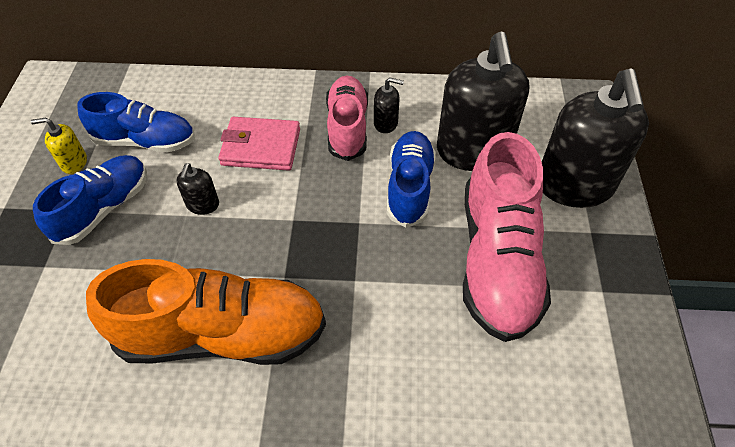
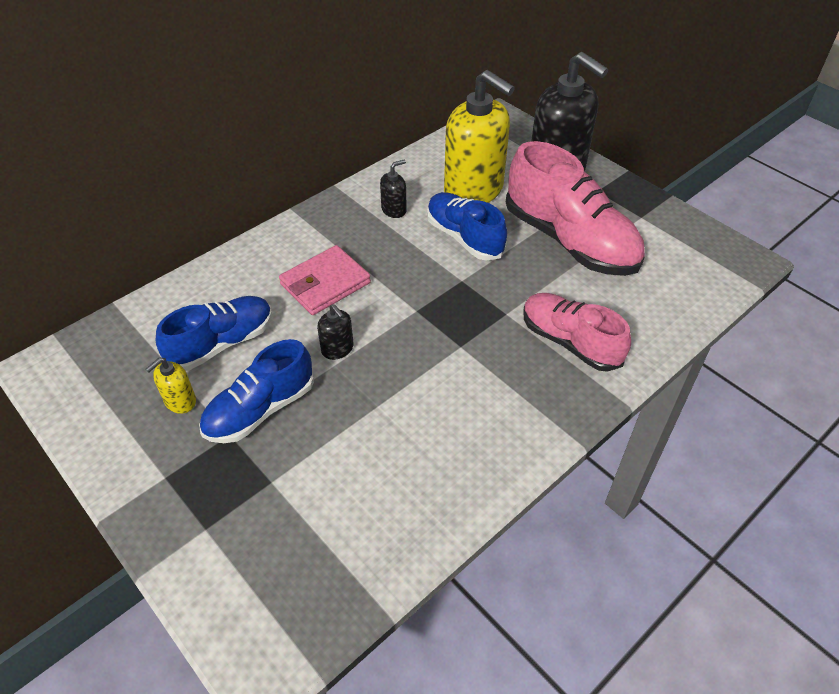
camera: 45 degrees left, 5 degrees down
(104, 208) = (260, 410): blue shoe -> blue shoe turned 120 degrees counterclockwise
(222, 334) = (470, 408): orange shoe -> none
(347, 127) = (371, 230): pink shoe -> pink shoe (570, 342)
(473, 151) = (474, 190): black soap dispenser -> yellow soap dispenser

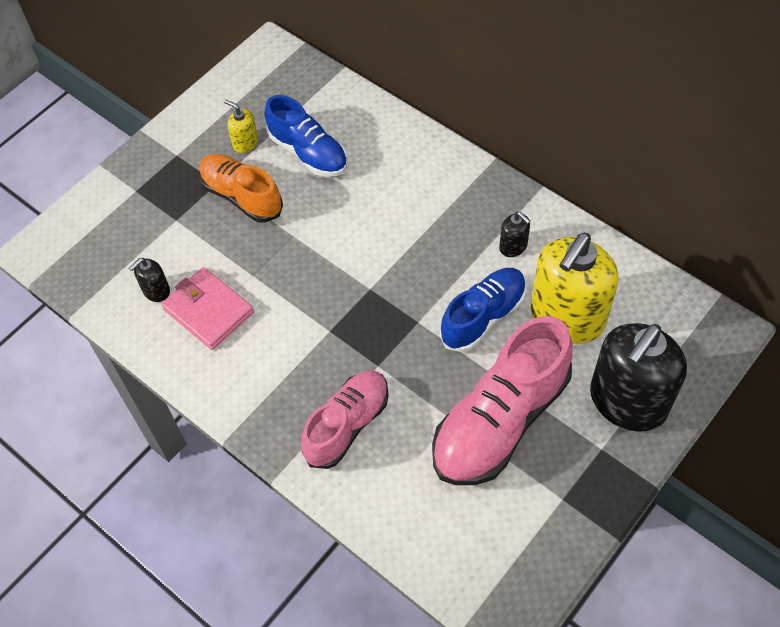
camera: 85 degrees right, 10 degrees up
(260, 410) = (242, 196): blue shoe -> orange shoe
(325, 283) = (392, 209): pink wallet -> pink wallet (208, 311)
(337, 349) = (313, 235): black soap dispenser -> black soap dispenser (156, 291)

